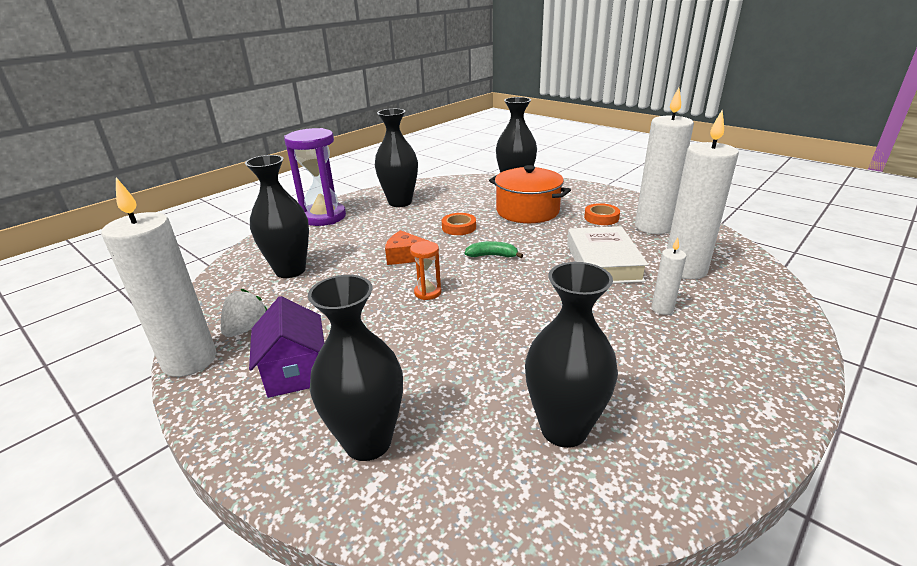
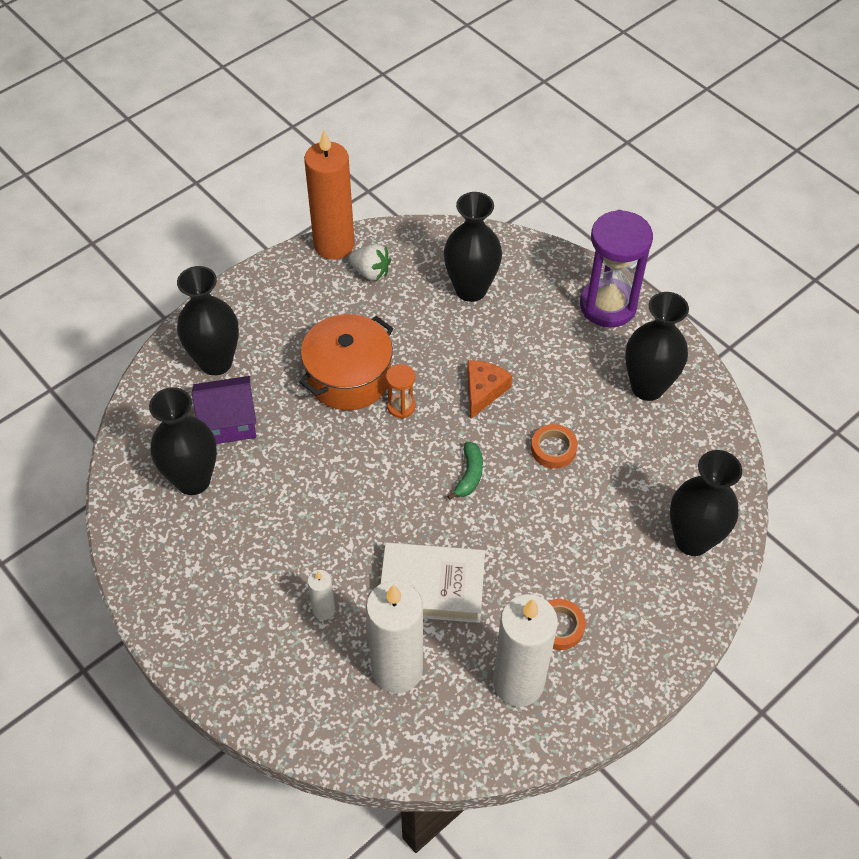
camera: 95 degrees right, 25 degrees up
(190, 361) = (334, 245): white candle -> orange candle
(295, 372) = (302, 313): purple house -> purple house (229, 423)
(527, 211) = (596, 538): orange pot -> orange pot (348, 377)

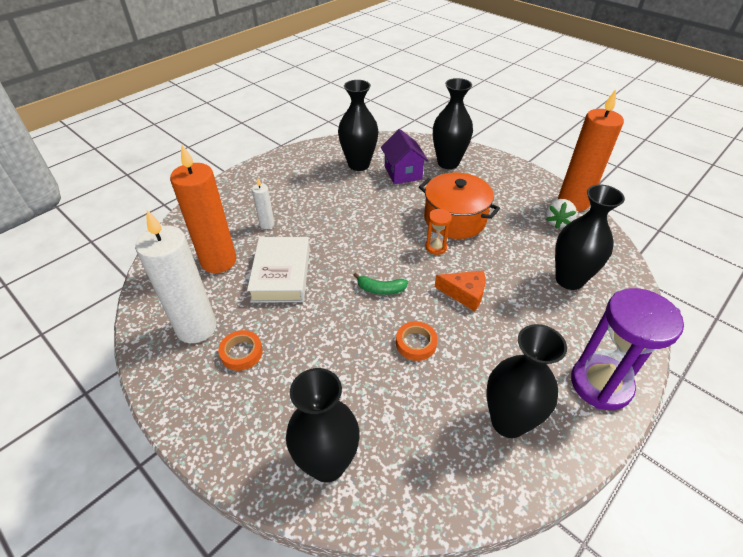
camera: 85 degrees right, 10 degrees down
(397, 670) = (218, 261): white candle -> orange candle

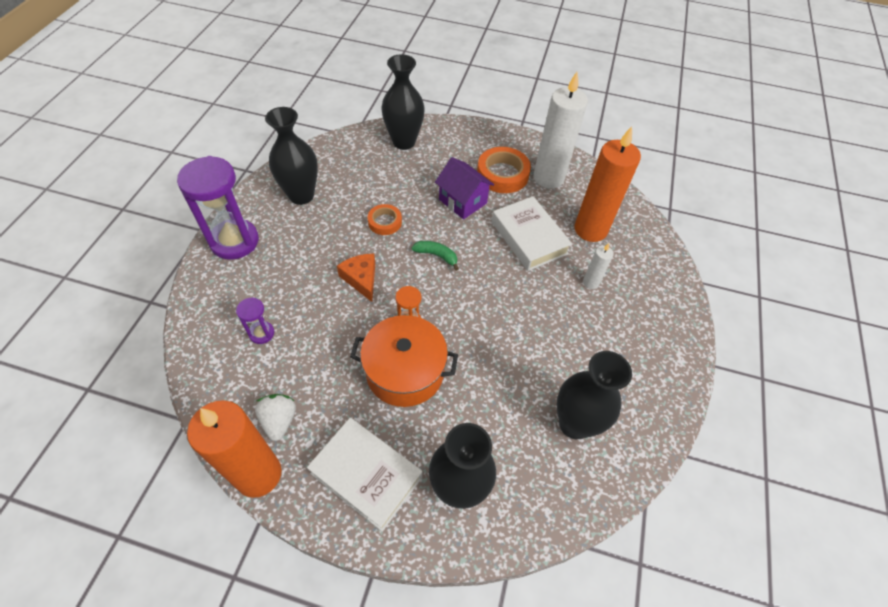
camera: 150 degrees right, 10 degrees up
(241, 353) = (502, 174): orange tape -> orange tape, size x1.67
(381, 289) = (436, 255): green banana -> green banana turned 45 degrees clockwise
(403, 173) = (508, 433): purple house -> purple house (462, 201)
(464, 293) = (361, 279): orange cheese -> orange cheese turned 75 degrees clockwise
(502, 182) = (366, 475): none -> white book
(569, 280) = (261, 333): black vase -> purple hourglass

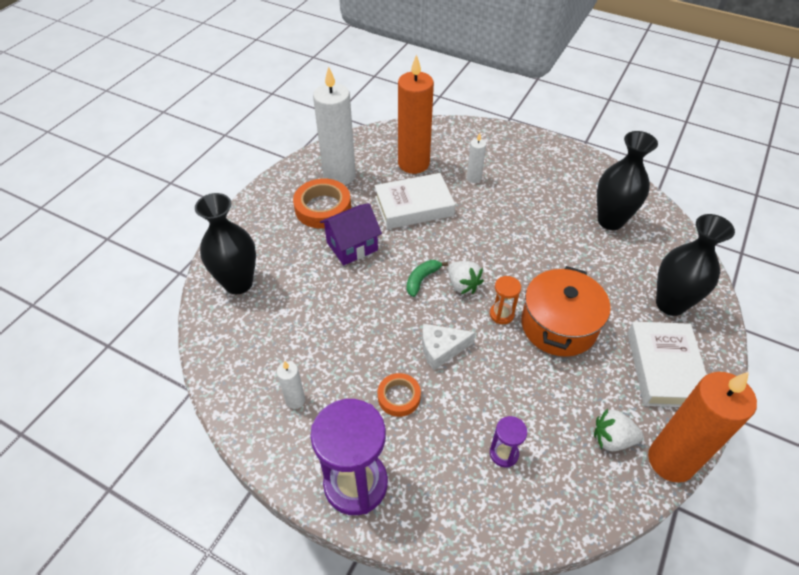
camera: 75 degrees left, 5 degrees down
(301, 195) = (295, 400): black vase -> white candle
(361, 279) = (441, 349): orange cheese -> white cheese
(366, 475) = (664, 368): white book -> white book turned 45 degrees counterclockwise
(385, 222) = (364, 318): orange tape -> orange tape (399, 397)
(438, 287) = (463, 285): none -> white strawberry

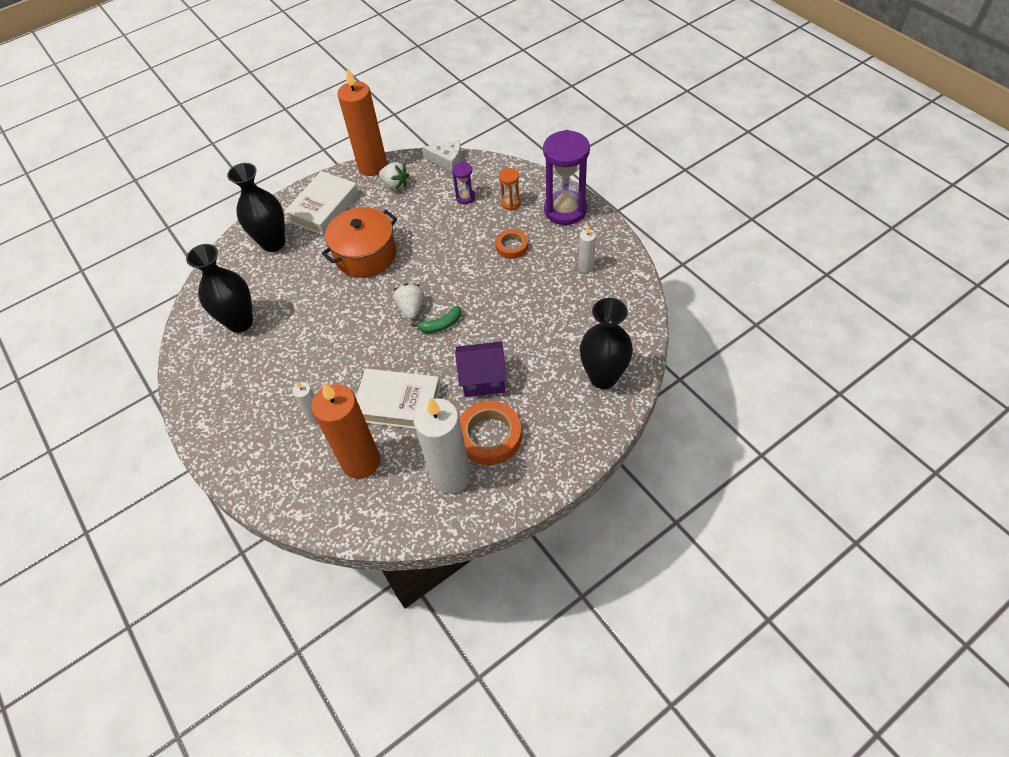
camera: 150 degrees left, 5 degrees up
(441, 349) = (462, 267): white cheese -> white cheese (447, 160)
(501, 314) = (400, 276): orange hourglass -> orange hourglass (510, 203)

